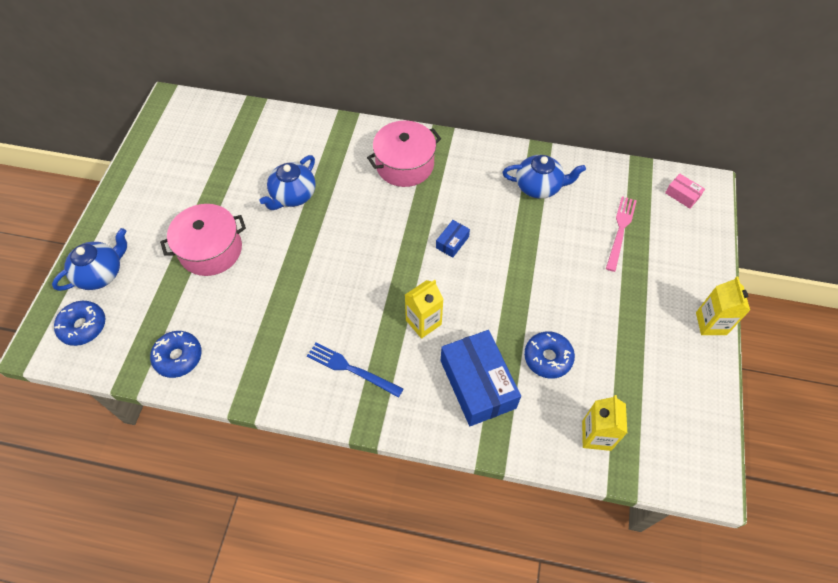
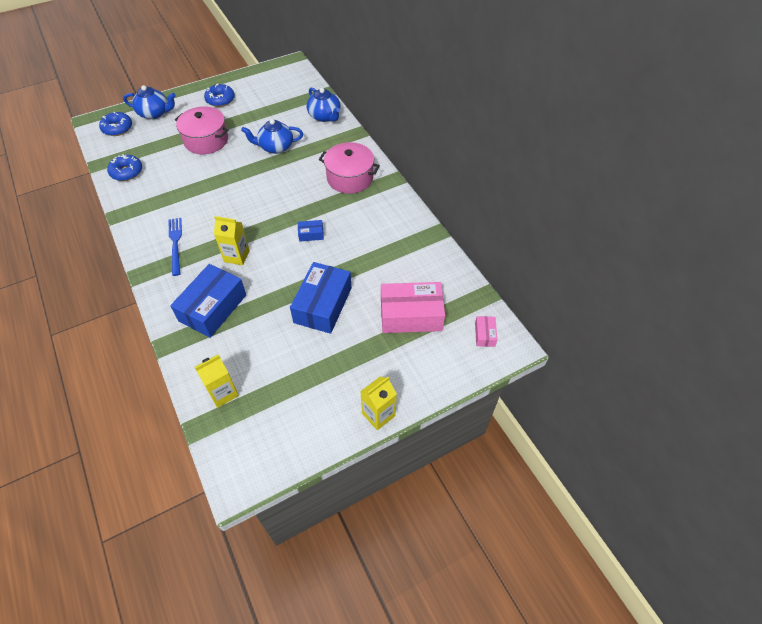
camera: 50 degrees right, 5 degrees down
(539, 186) = (403, 250): blue teapot -> blue teapot (325, 116)
(548, 358) = (263, 333): blue donut -> blue donut (220, 100)
(553, 288) = (323, 305): none -> blue box
(620, 230) = (411, 315): pink fork -> pink box

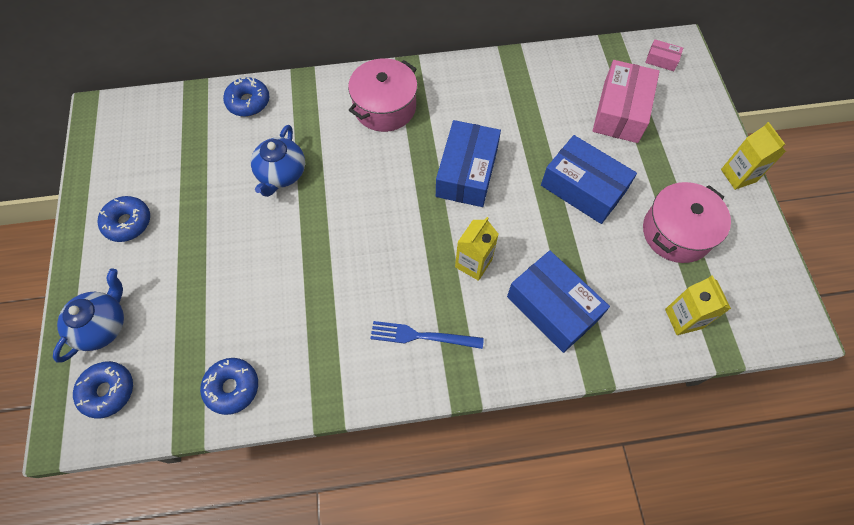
camera: 70 degrees left, 10 degrees up
(206, 140) = (217, 259): pink pot -> pink pot (676, 232)
(311, 234) = (467, 172): blue box -> blue box, size x2.21
(325, 116) = (248, 102): blue teapot -> blue donut

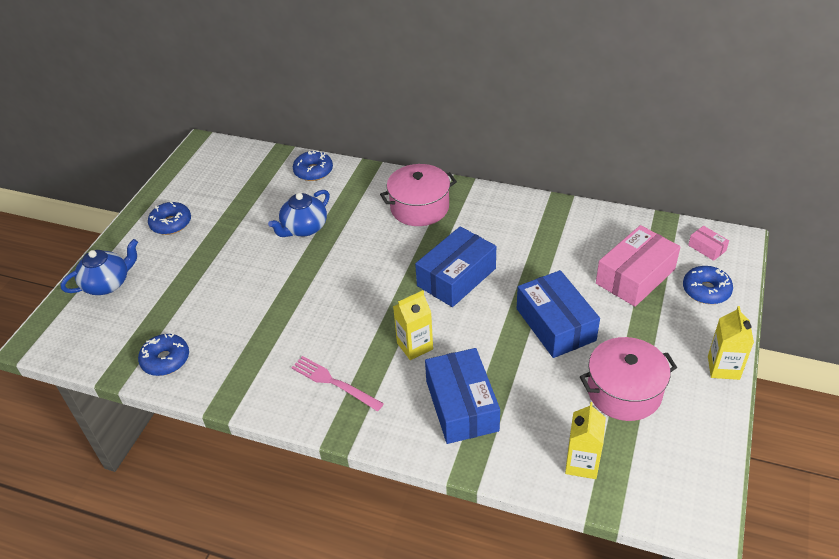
camera: 30 degrees right, 20 degrees down
(108, 391) = (81, 327): blue donut -> blue donut (706, 290)
(422, 336) = (334, 382): blue fork -> pink fork

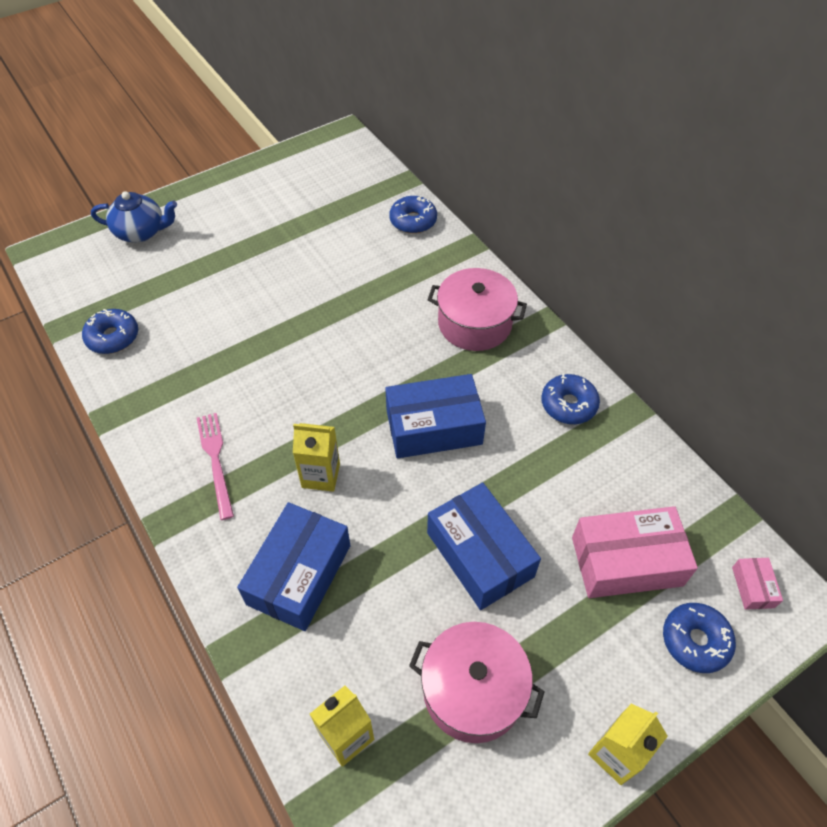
camera: 35 degrees right, 10 degrees up
(171, 223) = (243, 203): blue donut -> blue donut (568, 404)
(304, 228) = (346, 278): blue teapot -> none
(555, 324) = (480, 554): blue box -> blue box turned 45 degrees counterclockwise

